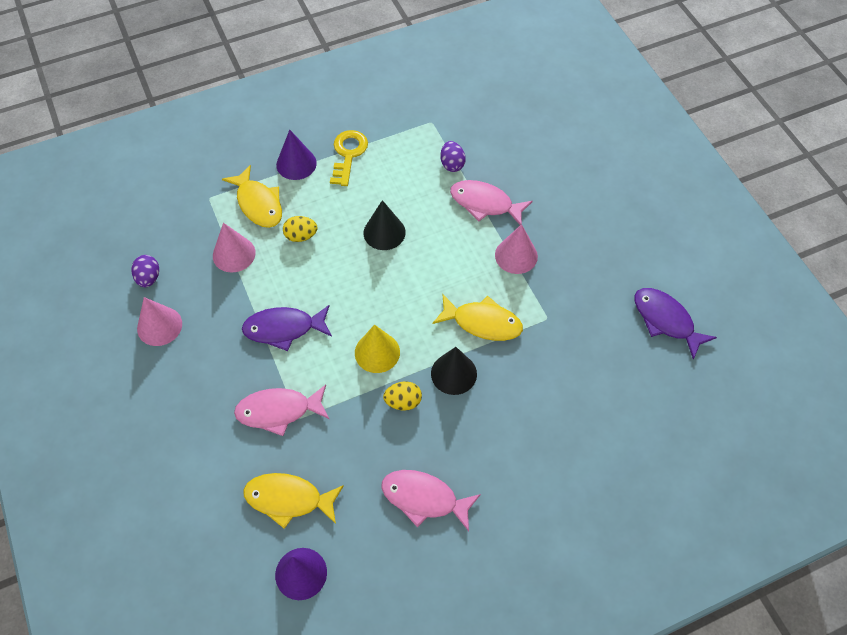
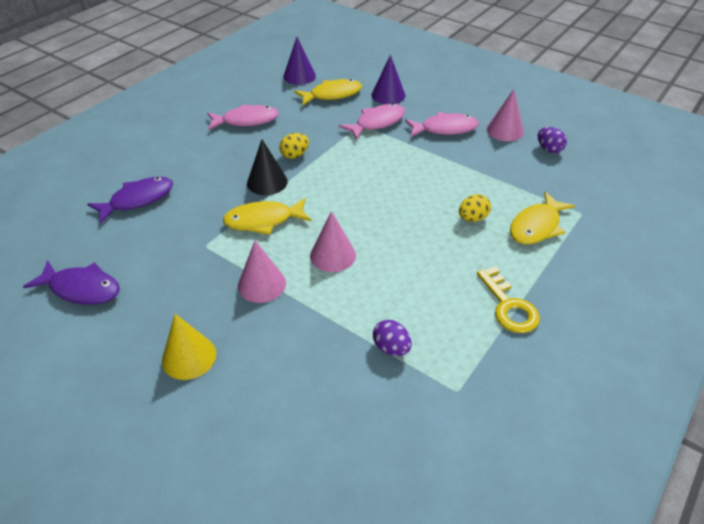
camera: 150 degrees right, 15 degrees down
(234, 254) = (509, 185): pink cone -> pink cone (332, 255)
(258, 204) = (536, 226): yellow fish -> yellow fish turned 75 degrees counterclockwise
(284, 329) = (419, 159): purple fish -> purple fish (138, 200)
(296, 164) = (546, 273): purple cone -> purple cone (388, 95)
(377, 352) = (336, 172): yellow cone -> yellow cone (189, 357)
(384, 232) = (404, 251): black cone -> none
(485, 204) = (324, 320): pink fish -> pink fish (445, 129)

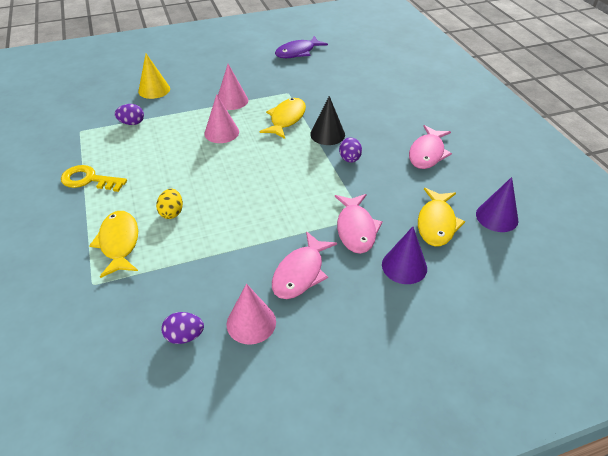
camera: 125 degrees right, 0 degrees up
(138, 200) = (361, 82): purple fish -> none
(189, 357) = (213, 68): yellow cone -> yellow cone (154, 90)
(295, 155) = (350, 159): yellow egg -> purple egg

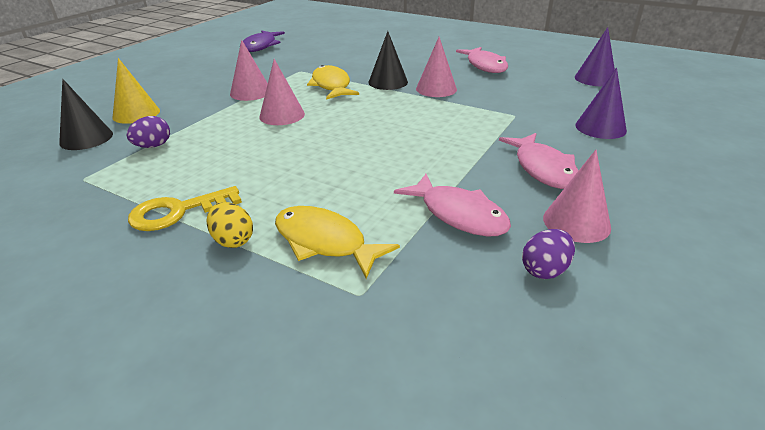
camera: 40 degrees left, 10 degrees down
(112, 99) = (86, 138): none -> black cone
(172, 212) = (340, 189): yellow egg -> yellow egg (233, 240)
(350, 159) = (436, 89): purple egg -> pink cone
(356, 229) = (525, 124): pink fish -> pink fish (458, 214)
(436, 223) = (569, 97): yellow fish -> none

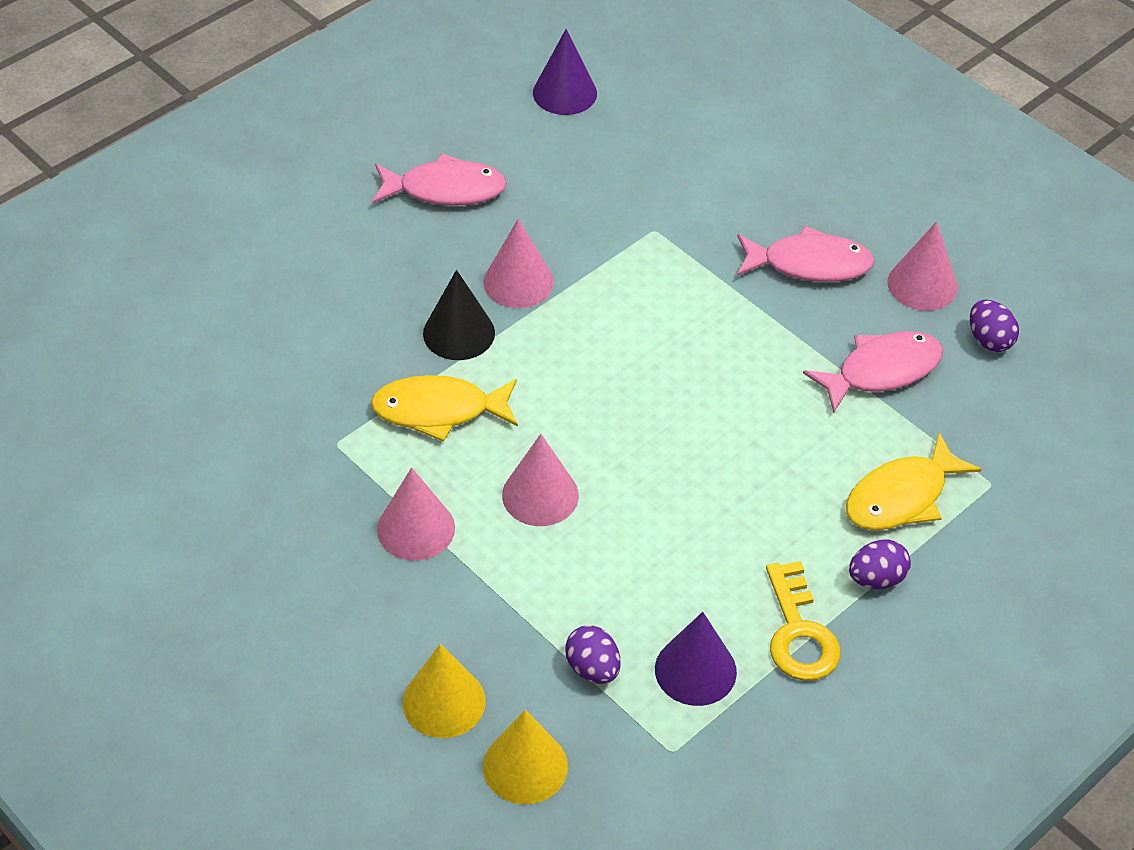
camera: 75 degrees left, 15 degrees up
(86, 138) = (525, 766): black cone -> yellow cone
(233, 240) = (876, 579): yellow egg -> purple egg
(260, 46) = (137, 490): purple fish -> none
(600, 127) = (725, 166): purple cone -> purple cone (695, 670)

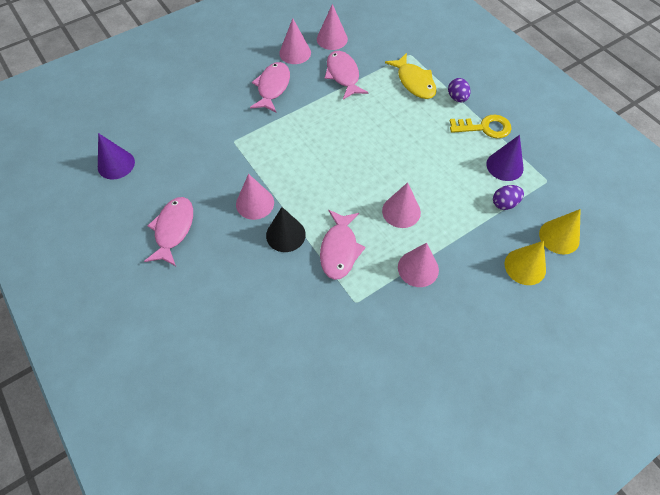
camera: 80 degrees left, 10 degrees up
(439, 411) = (339, 250): yellow fish -> pink fish
(989, 340) = (332, 39): purple egg -> pink cone

